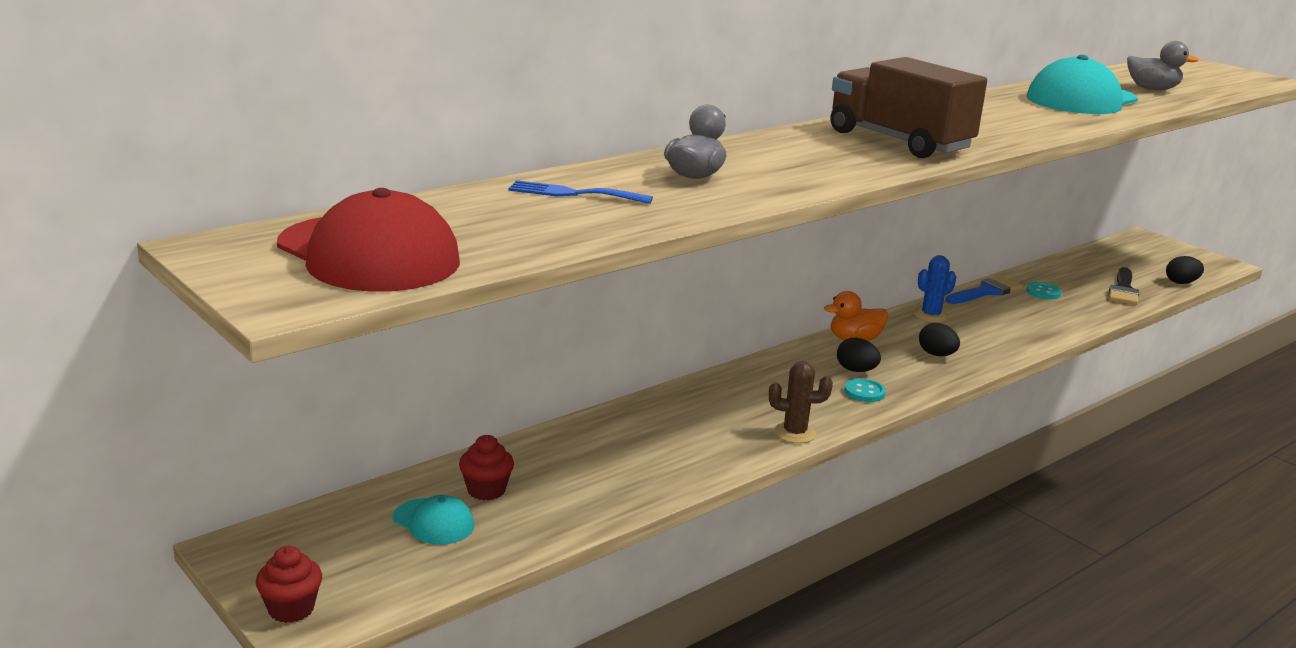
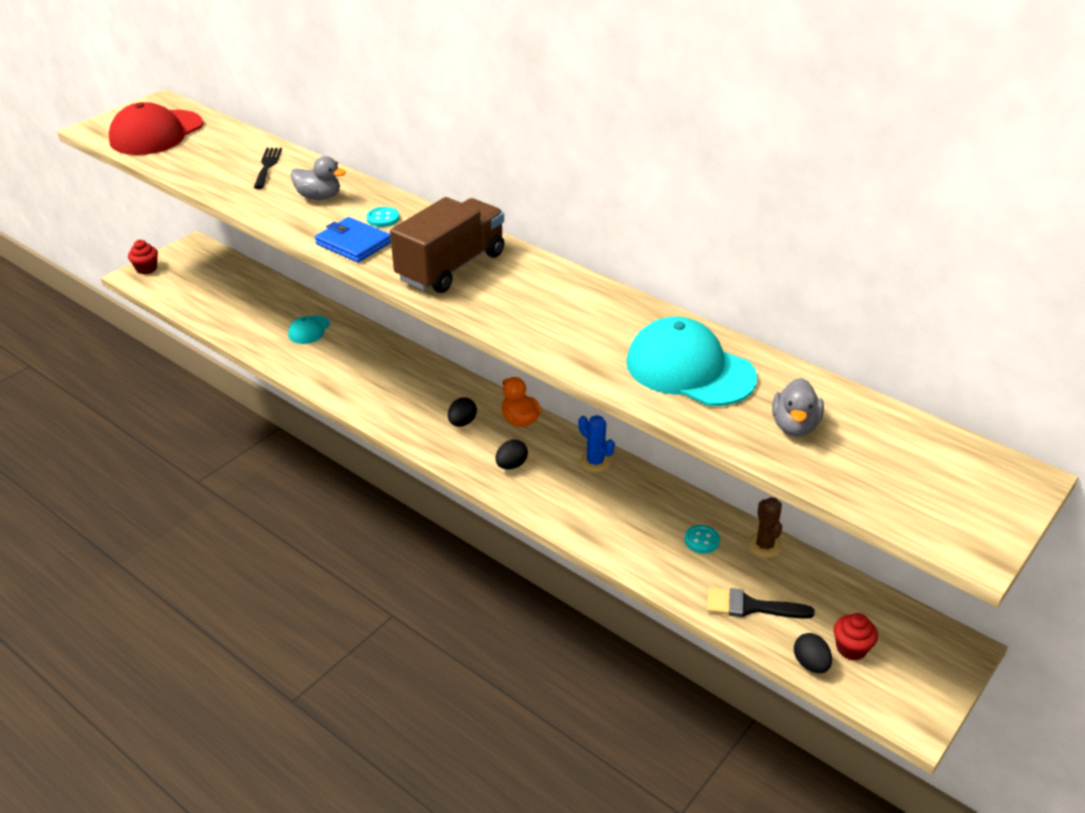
camera: 80 degrees right, 15 degrees up
(433, 522) = (222, 289): turquoise cap -> turquoise cap (309, 330)
(486, 490) = (256, 298): red cupcake -> red cupcake (851, 648)
(573, 193) = (267, 166): blue fork -> black fork
(794, 433) = (351, 399): brown cactus -> brown cactus (764, 546)
(835, 171) = (353, 243): none -> blue wallet
(864, 392) = (425, 428): turquoise button -> turquoise button (383, 218)
(986, 292) = (677, 499): blue brush -> none

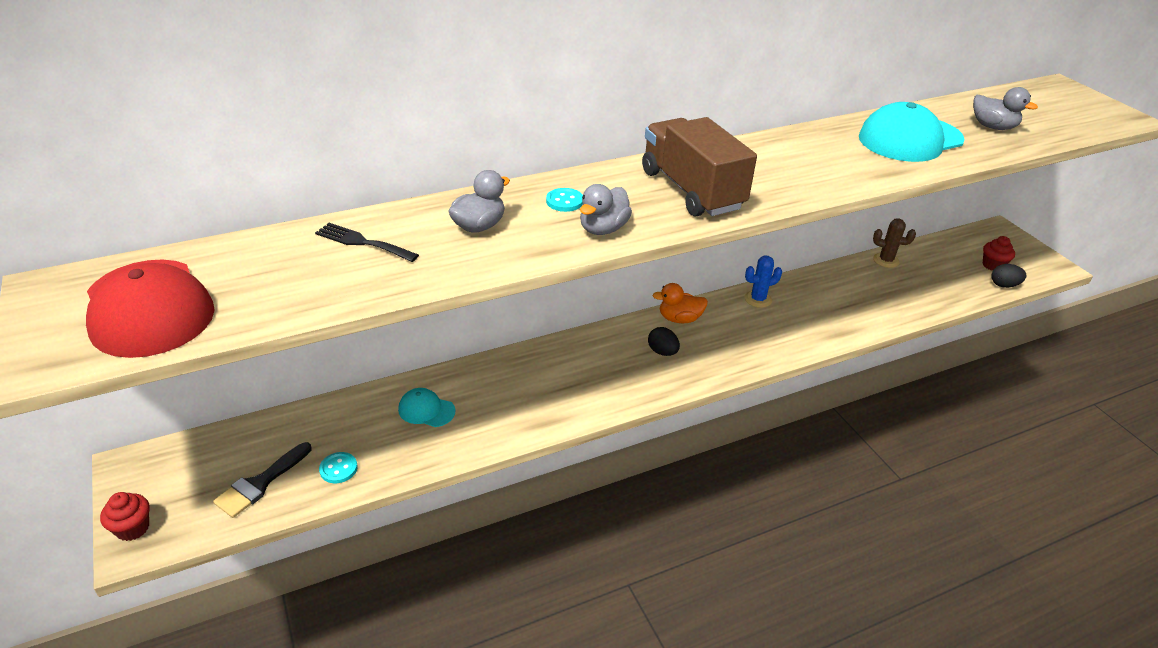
camera: 65 degrees left, 0 degrees up
(309, 330) = (426, 410): turquoise cap -> turquoise cap turned 150 degrees clockwise
(353, 243) = (603, 229): blue wallet -> grey duck
(511, 465) = (738, 343): black egg -> none
(701, 540) = (870, 283): turquoise button -> turquoise button (338, 469)
(750, 606) = (945, 288): black brush -> black brush (260, 483)

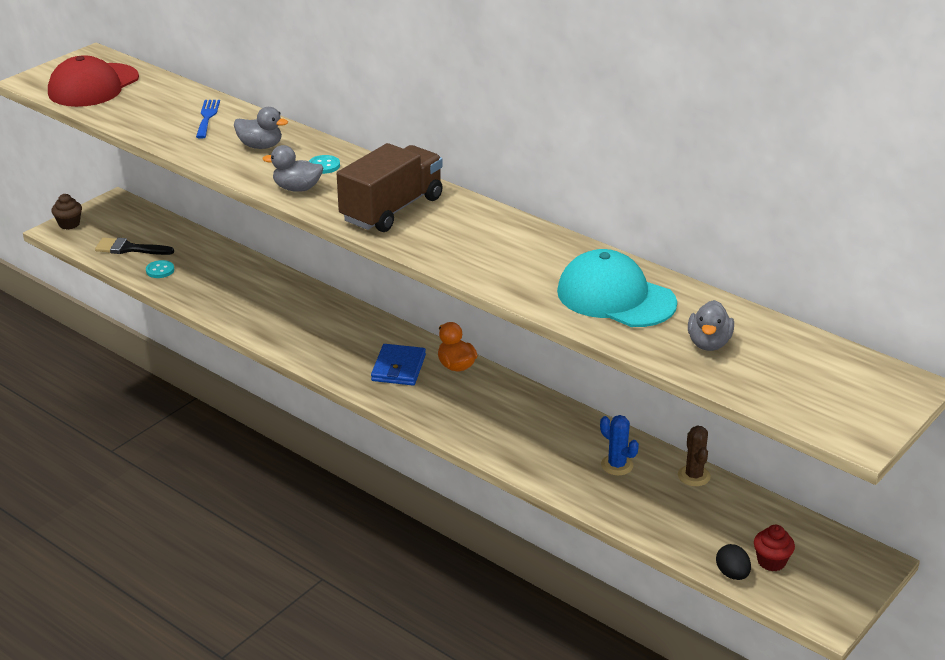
camera: 65 degrees right, 5 degrees down
(133, 528) = (69, 224): red cupcake -> brown cupcake
(362, 242) = (207, 117): black fork -> blue fork
(426, 410) = (240, 282): turquoise cap -> none
(662, 352) = (398, 368): black egg -> blue wallet
(758, 299) = (530, 403): blue cactus -> blue cactus (617, 465)

